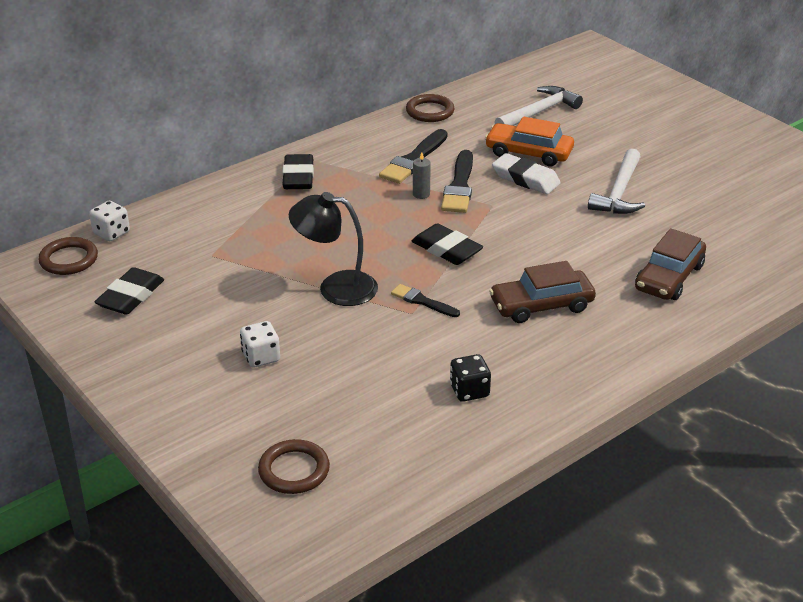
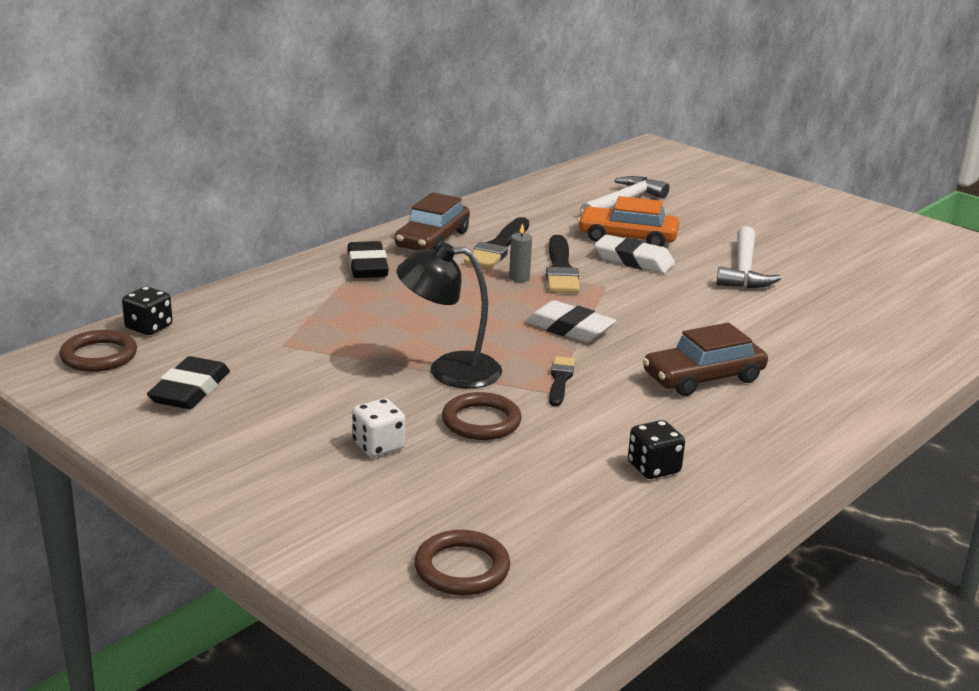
camera: 10 degrees left, 10 degrees down
(111, 233) = (149, 327): white dice -> black dice
(422, 301) = (560, 380): black brush -> black brush turned 75 degrees clockwise
(430, 111) = (500, 204): brown ring -> brown ring (481, 421)
(446, 249) = (569, 328): black eraser -> white eraser
(669, 277) = (836, 345): brown car -> brown car (432, 239)

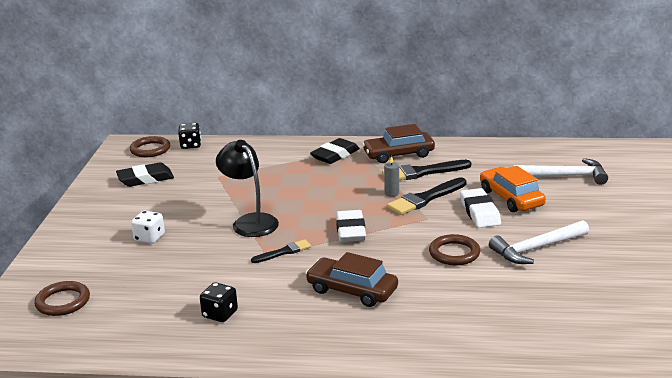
camera: 55 degrees right, 0 degrees up
(481, 421) = (207, 251): brown ring -> brown ring (454, 253)

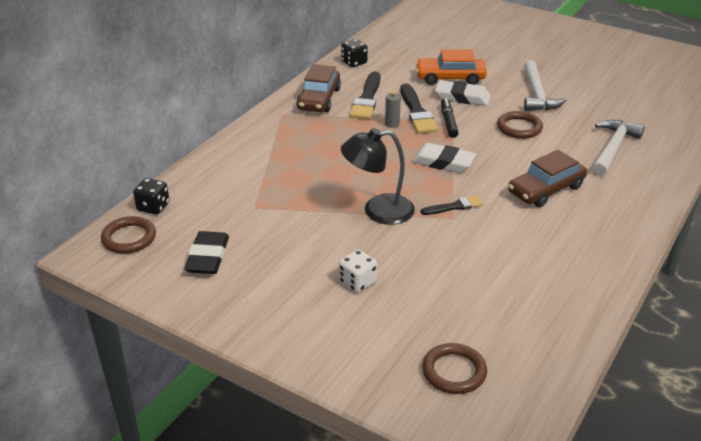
camera: 65 degrees left, 10 degrees up
(220, 314) = (543, 269): black dice -> black dice (354, 62)
(284, 252) = (454, 206): black brush -> black brush turned 75 degrees clockwise
(335, 155) = (283, 129): black eraser -> none
(424, 217) = (448, 122): none -> black marker
(564, 176) = (435, 47): white hammer -> white hammer (612, 148)

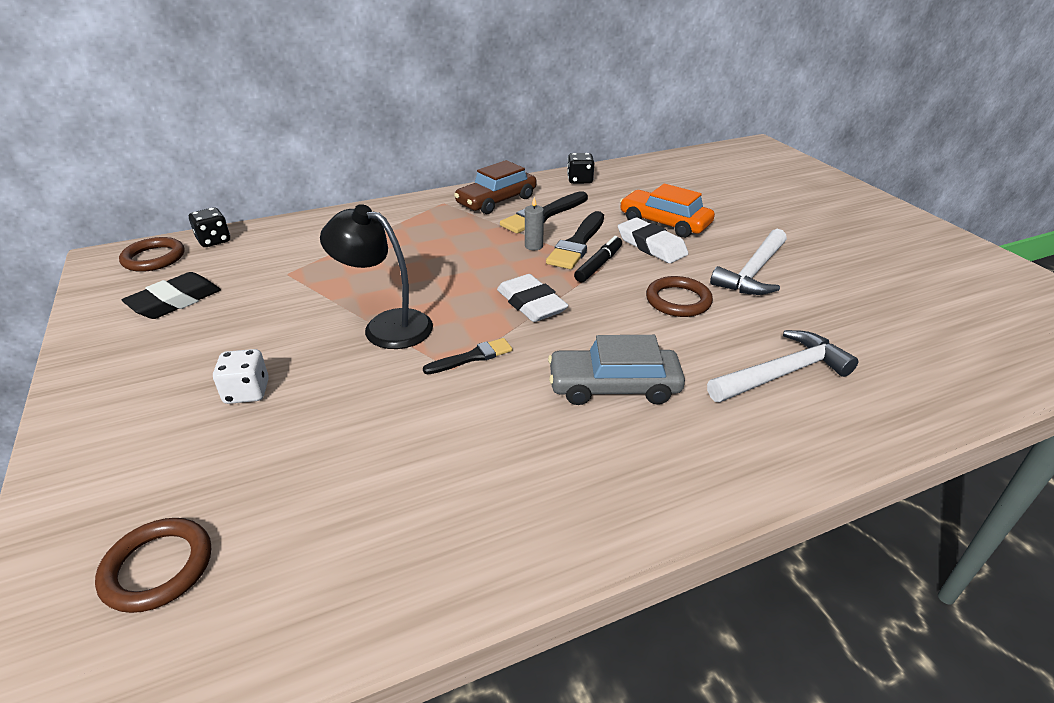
camera: 35 degrees right, 0 degrees up
(454, 206) = (472, 357): black brush -> black brush turned 45 degrees counterclockwise
(546, 189) = (614, 386): brown car -> grey car

